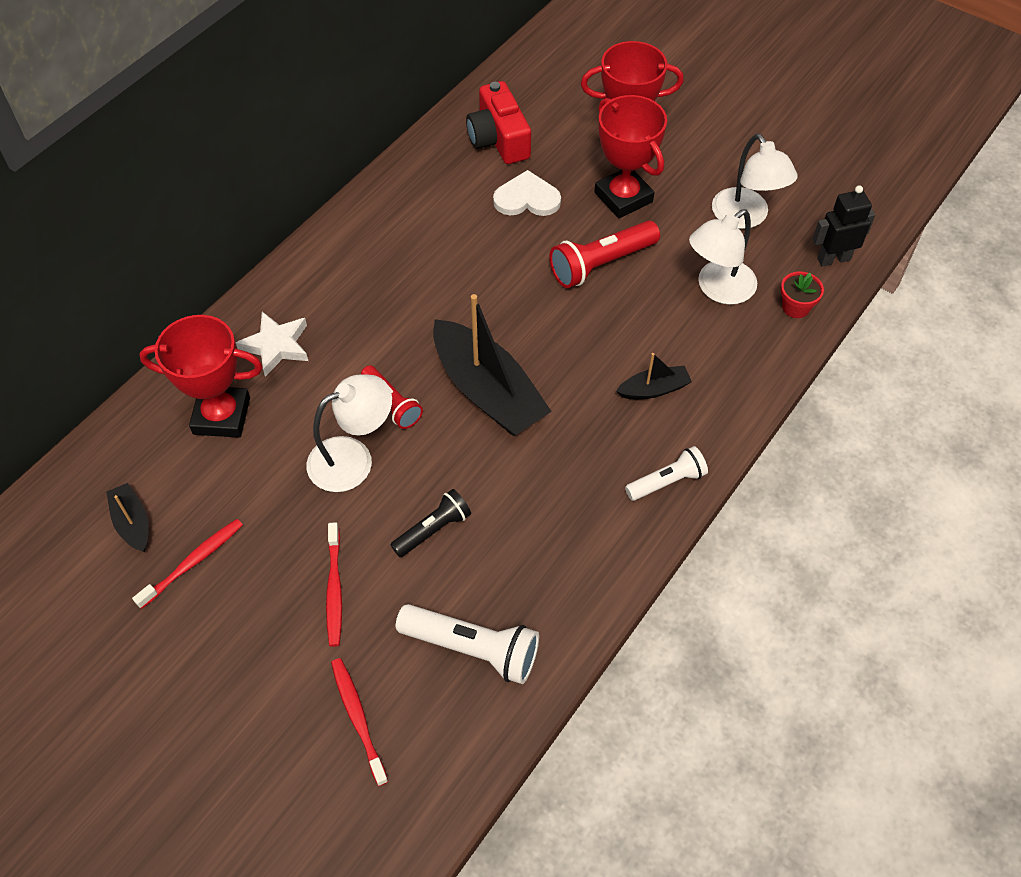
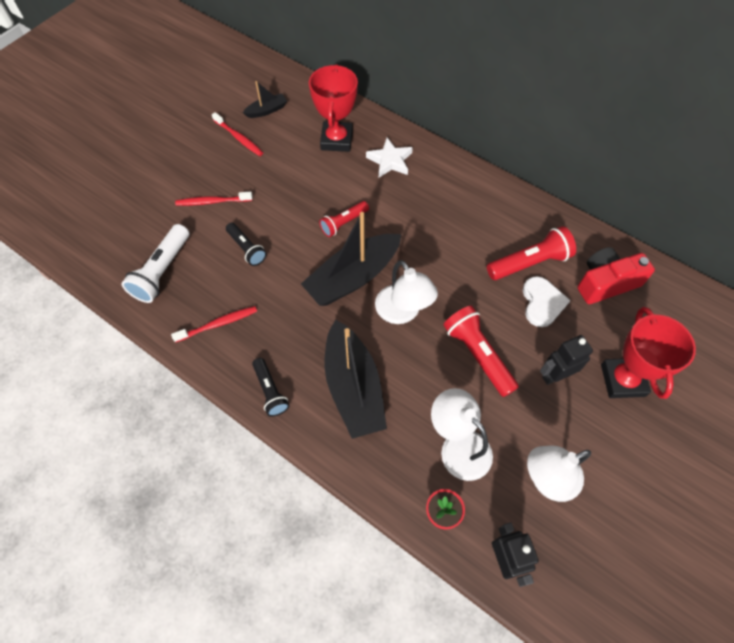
camera: 90 degrees right, 5 degrees up
(353, 458) = (302, 205): white lamp -> white lamp (402, 312)
(358, 718) = (131, 217): red toothbrush -> red toothbrush (218, 324)
(468, 204) = (529, 263): none -> red flashlight
(623, 197) = (555, 375): red trophy -> black robot
(654, 389) = (353, 387): black boat -> black boat, size x2.10
(666, 482) = (270, 391): white flashlight -> black flashlight

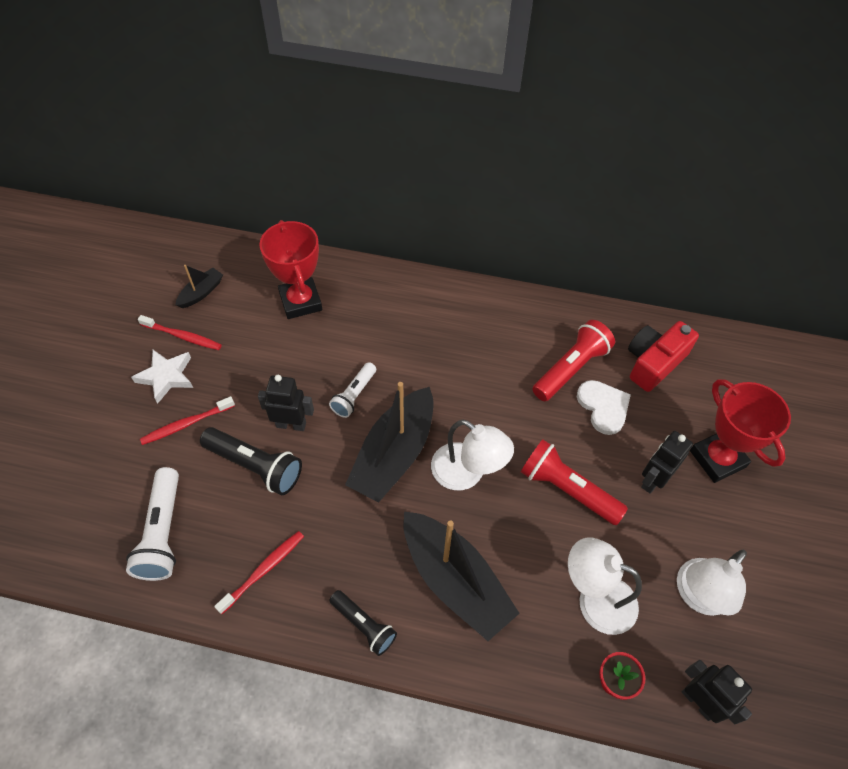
camera: 25 degrees left, 5 degrees down
(246, 248) = (255, 466): black flashlight -> black flashlight, size x1.57
(286, 228) = (291, 424): none -> black robot
(344, 223) = (354, 395): red flashlight -> white flashlight
(390, 161) = (372, 306): white star -> white star (166, 377)

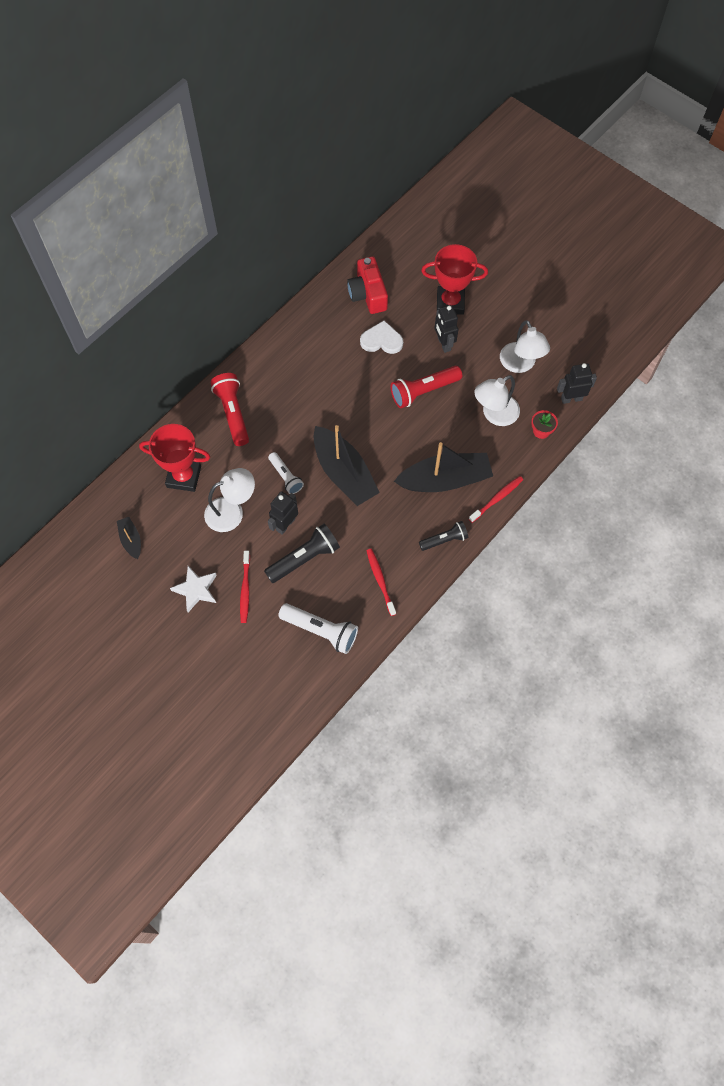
camera: 60 degrees left, 10 degrees up
(182, 336) = (165, 567): red toothbrush -> red toothbrush (497, 498)
(467, 473) = (381, 439): white lamp -> white lamp (232, 511)
(570, 369) = (344, 342): red flashlight -> red flashlight (233, 413)

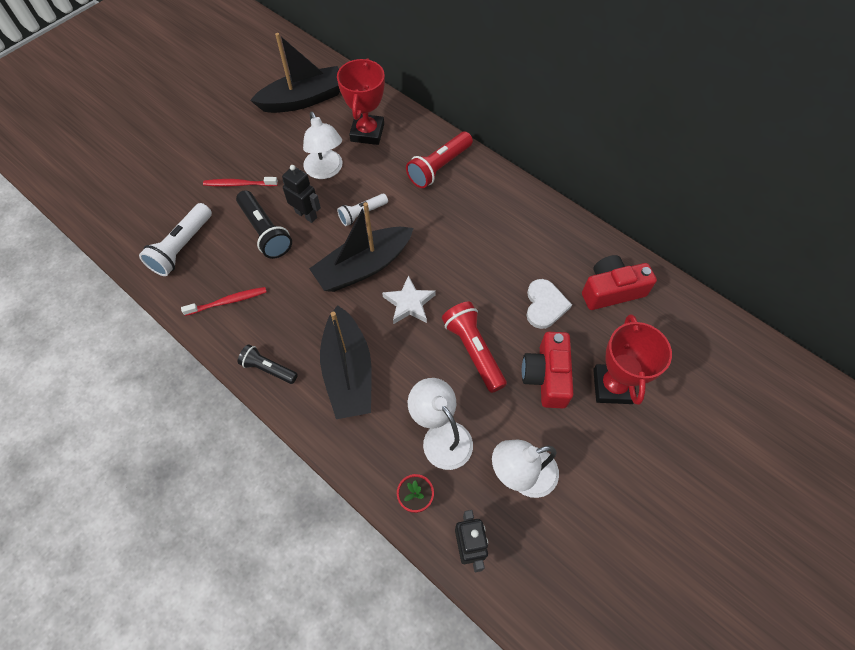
camera: 90 degrees right, 5 degrees down
(131, 540) = (303, 99): black boat -> black boat, size x2.10
(196, 590) = (246, 147): white star -> white star (409, 303)
(233, 413) = (439, 167): red flashlight -> red flashlight turned 150 degrees clockwise
(443, 344) = (546, 376): black robot -> red camera
(444, 540) = (268, 369): black flashlight -> black flashlight turned 135 degrees clockwise
(497, 498) = (317, 433): red toothbrush -> none

